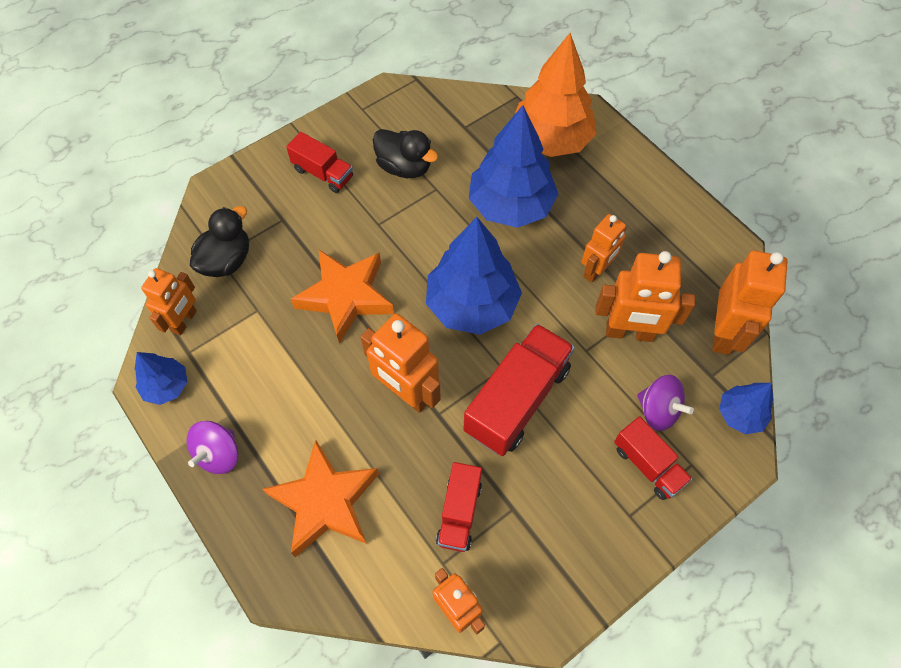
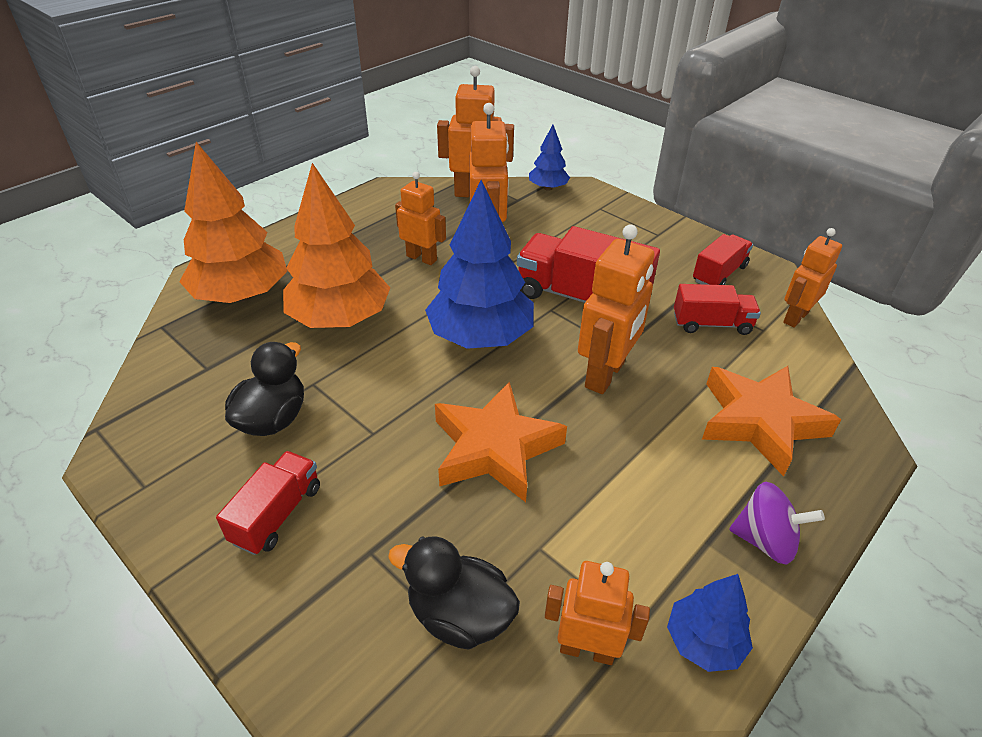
camera: 100 degrees left, 20 degrees down
(510, 205) = (340, 319): blue tree -> orange tree
(648, 465) = (610, 227): red truck -> red truck (719, 274)
(658, 410) = (560, 223): purple spinning top -> none

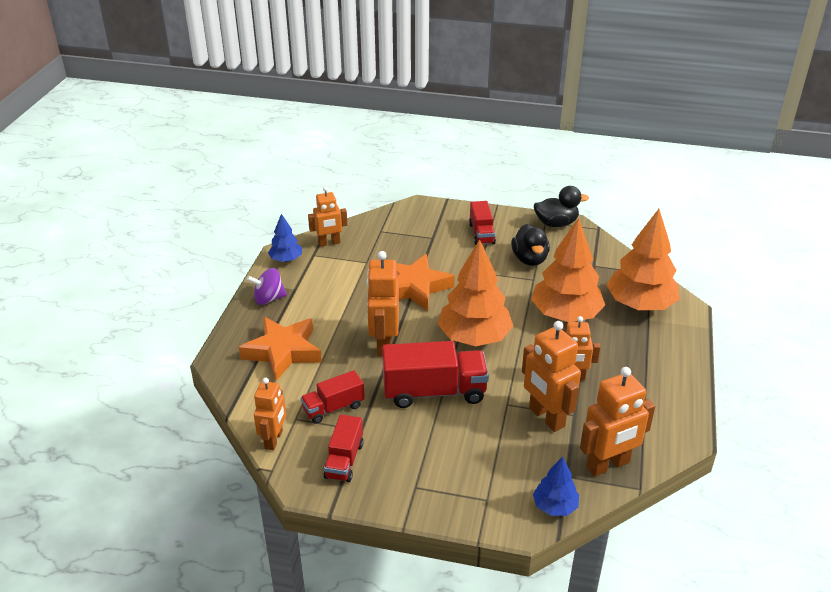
camera: 150 degrees right, 5 degrees down
(459, 615) = (382, 235): black duck -> black duck (556, 223)
(480, 336) = (474, 337): blue tree -> orange tree

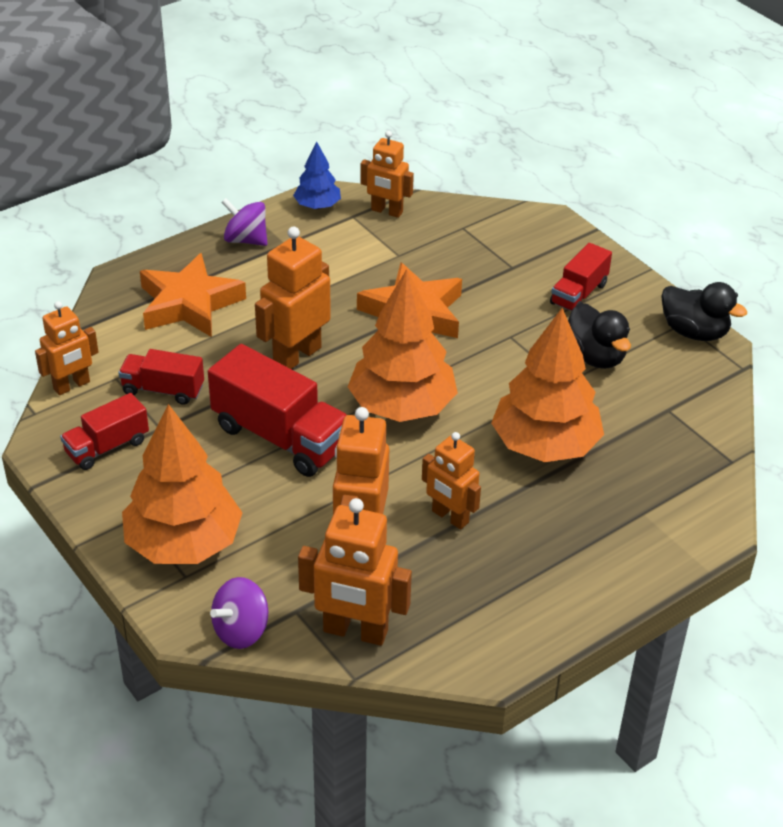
camera: 40 degrees right, 5 degrees up
(529, 259) = (595, 357): black duck -> black duck turned 60 degrees counterclockwise
(555, 506) = (241, 630): blue tree -> purple spinning top
(640, 304) = (658, 490): orange tree -> orange tree (184, 543)

